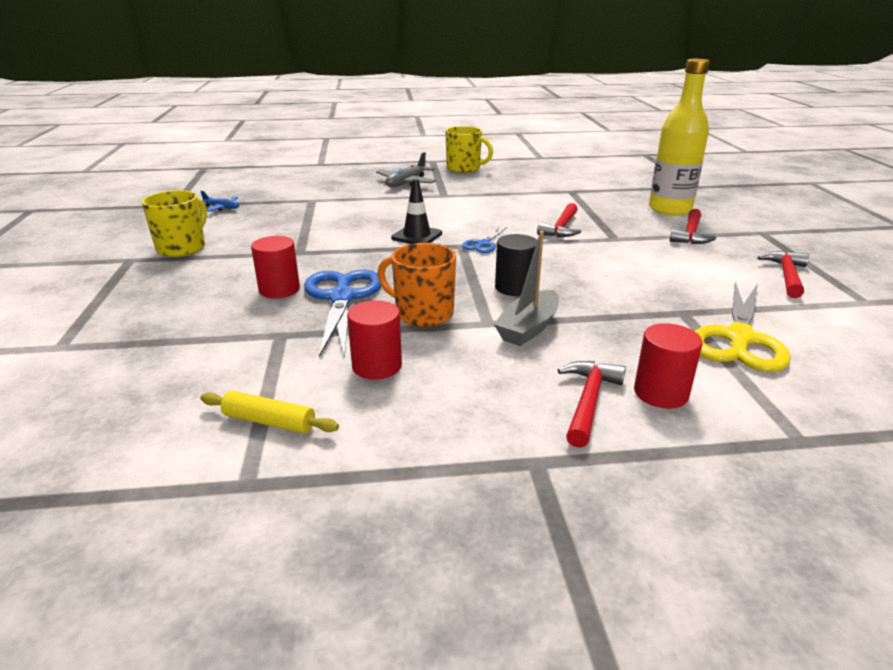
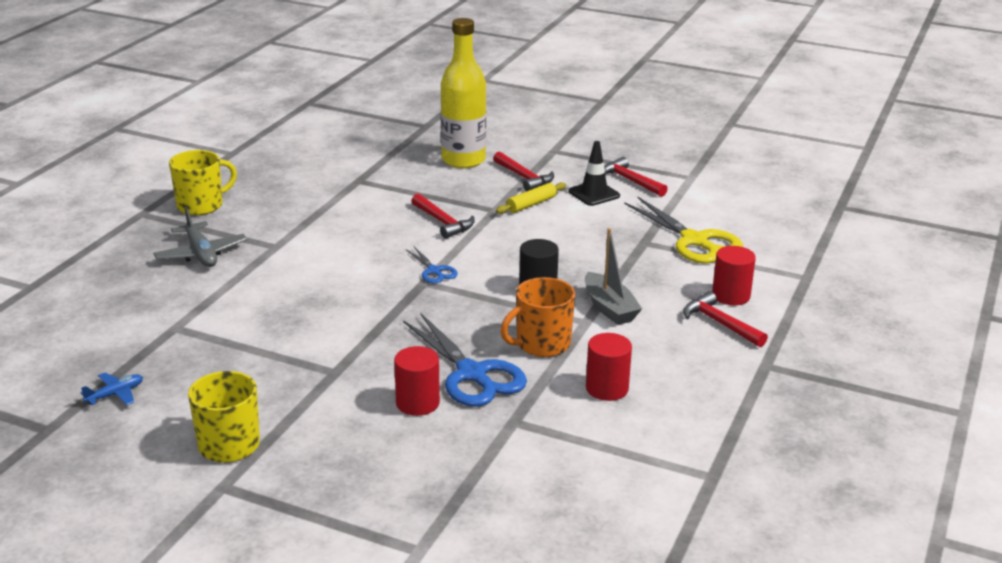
camera: 60 degrees left, 0 degrees up
(269, 421) = (645, 453): yellow rolling pin -> yellow rolling pin (531, 204)
(342, 298) = (472, 374): blue scissors -> blue scissors turned 150 degrees counterclockwise
(417, 236) = (372, 296): black traffic cone -> black traffic cone (594, 194)

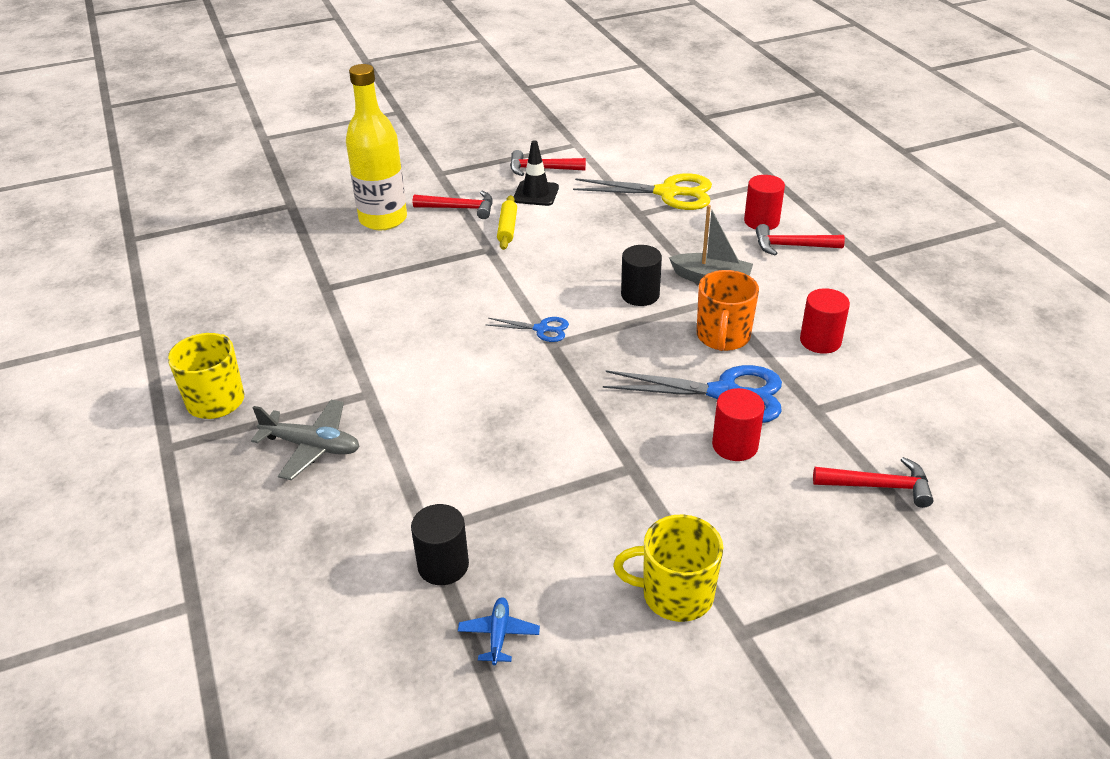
camera: 45 degrees left, 10 degrees up
(152, 347) = (443, 565): none -> black cylinder
(442, 222) = (469, 283): red hammer -> red hammer (878, 486)

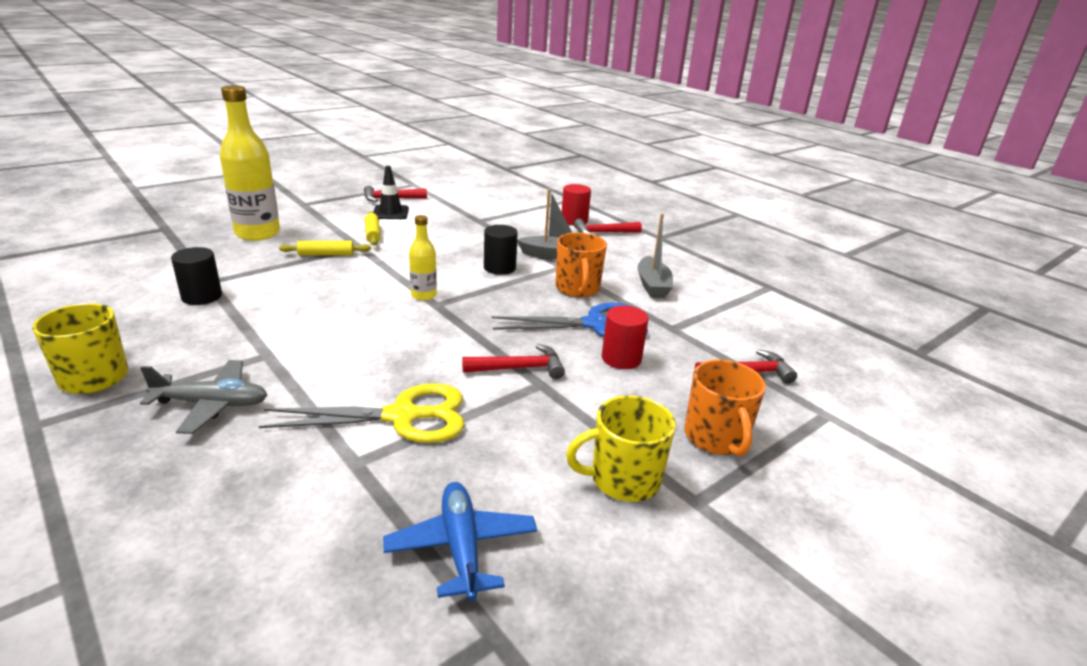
camera: 20 degrees left, 10 degrees down
(443, 565) = (381, 491): black cylinder -> black cylinder (202, 296)
(450, 258) = (326, 254): none -> yellow rolling pin
(459, 208) = (327, 224): red hammer -> red hammer (519, 368)
(499, 635) = (461, 547): blue plane -> blue plane, size x1.69
(541, 329) = (423, 295): blue scissors -> yellow bottle
(667, 193) = (496, 208): yellow scissors -> yellow scissors (402, 416)
(798, 564) = (716, 438): none -> orange mug
(820, 341) = (652, 285): red cylinder -> grey boat

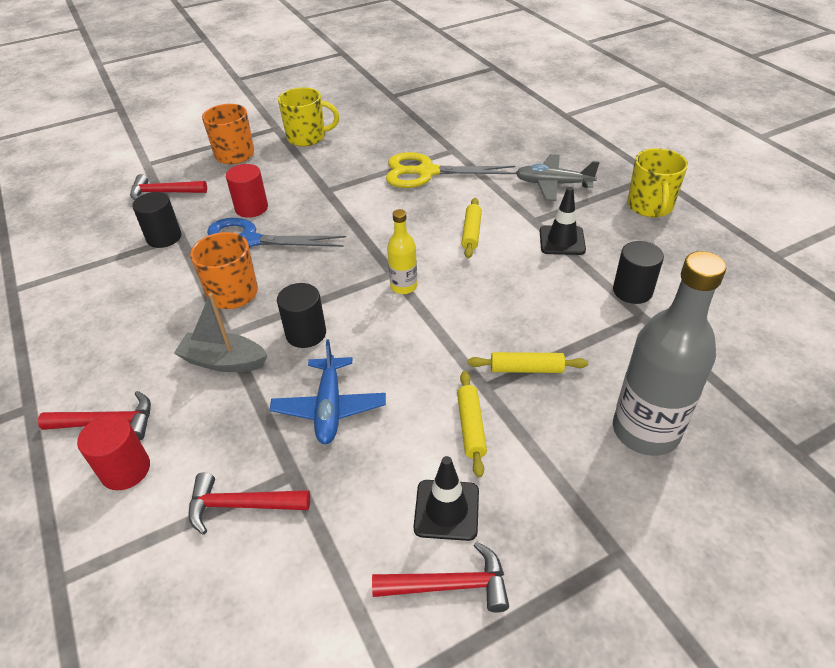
camera: 165 degrees left, 15 degrees up
(245, 335) = (562, 240): none -> black traffic cone
(258, 233) = (645, 431): yellow bottle -> grey bottle
(349, 339) = (471, 233): none -> yellow rolling pin
(461, 547) = (400, 118): blue plane -> blue plane (329, 407)
(519, 368) = (337, 202): red hammer -> red hammer (241, 505)
(652, 285) = (144, 295): grey boat -> none
(688, 327) = (164, 237): none -> black cylinder

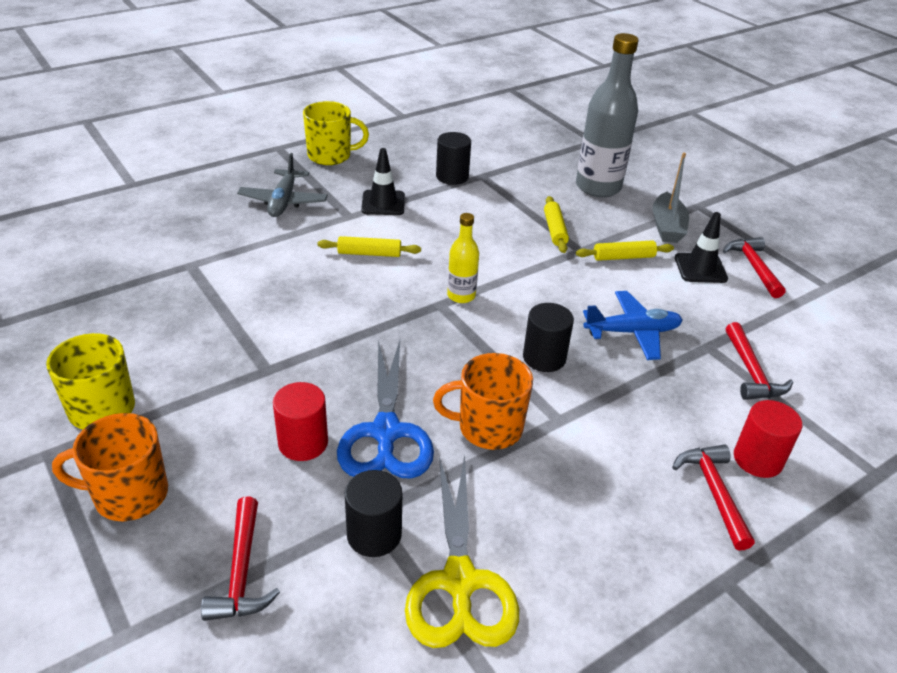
camera: 100 degrees left, 5 degrees down
(224, 361) = (600, 414): grey boat -> grey boat (667, 227)
(426, 172) = (240, 285): yellow scissors -> yellow scissors (459, 582)

